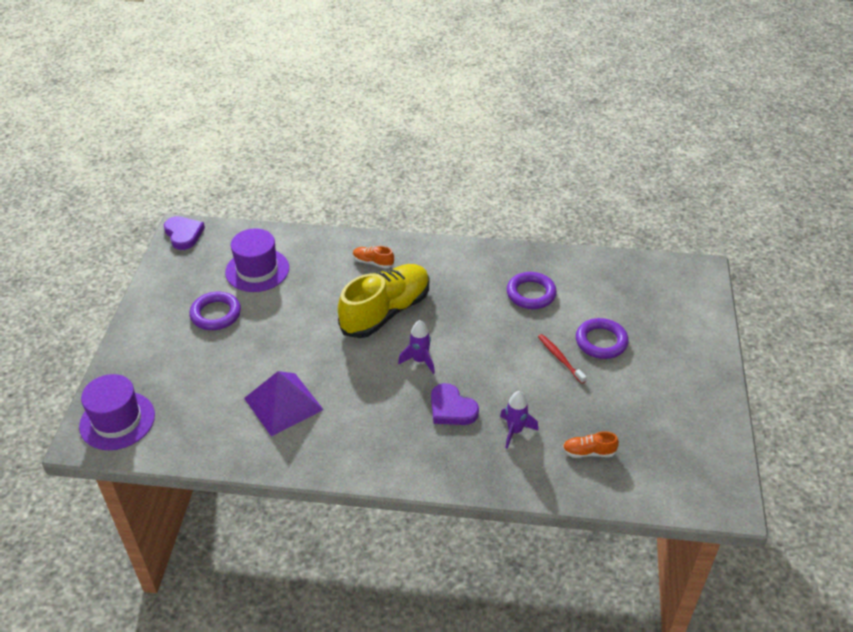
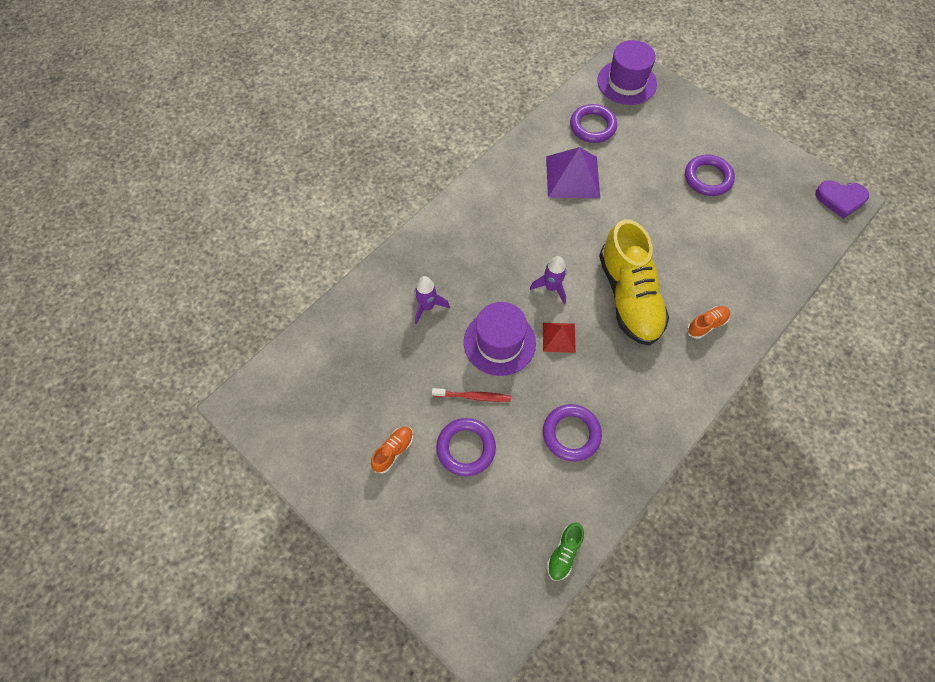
camera: 125 degrees right, 20 degrees up
(203, 419) = (592, 126): none -> purple ring
(257, 270) = (751, 230): purple hat -> purple hat (499, 342)
(451, 408) = (483, 278): purple heart -> none
(461, 335) = (558, 337): none -> red pyramid
(588, 452) = (366, 343): orange shoe -> orange shoe (393, 451)
(611, 262) = (564, 553): none -> green shoe

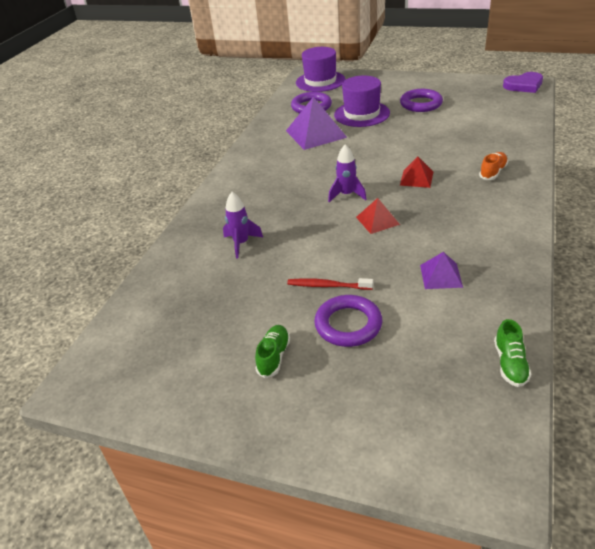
camera: 20 degrees left, 25 degrees down
(393, 451) = (273, 356): orange shoe -> green shoe
(473, 396) = (328, 286): red toothbrush -> red toothbrush turned 150 degrees counterclockwise
(499, 342) = (326, 242): purple hat -> purple hat (361, 114)
(571, 434) = (441, 276): purple ring -> purple pyramid
(629, 296) = (416, 178): yellow shoe -> red pyramid

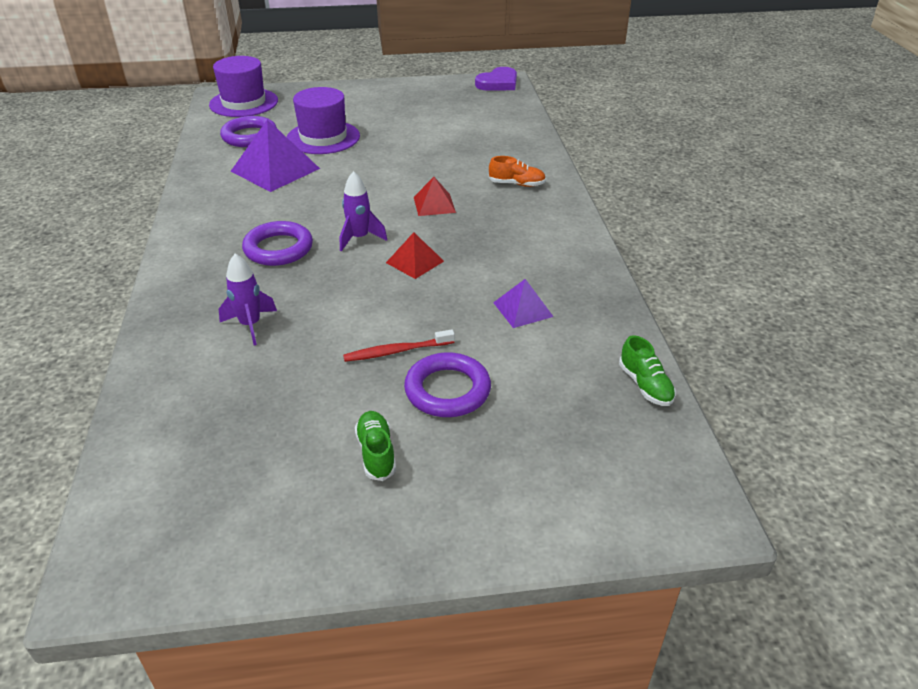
camera: 30 degrees left, 0 degrees up
(421, 104) = (391, 117): purple ring -> purple ring (278, 248)
(493, 172) = (516, 184): orange shoe -> orange shoe turned 90 degrees clockwise

